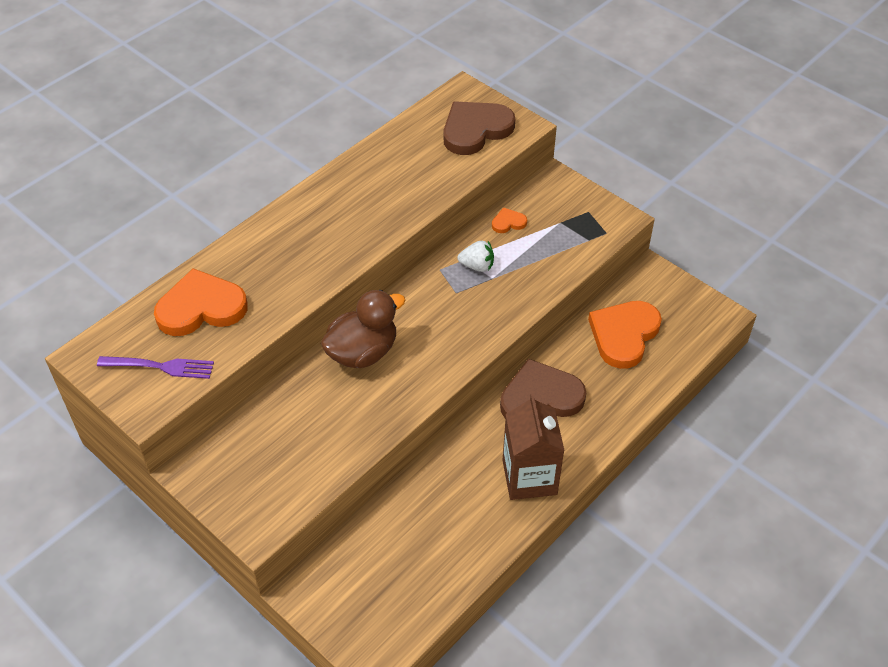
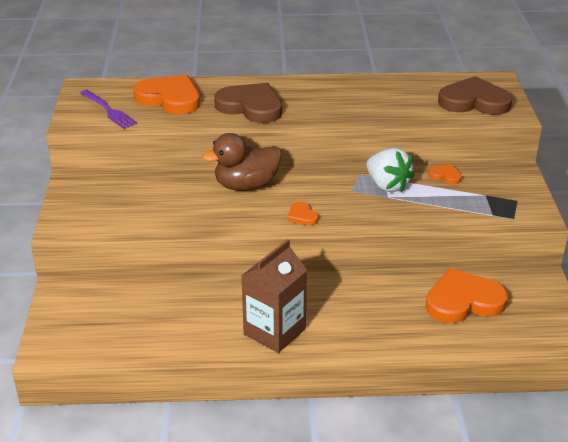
camera: 45 degrees right, 15 degrees down
(363, 352) = (246, 185): brown duck -> brown duck turned 150 degrees clockwise
(451, 350) = (302, 216): none -> orange heart
(477, 266) = (387, 185): white strawberry -> white strawberry, size x1.57
(540, 397) = (347, 296): brown heart -> brown heart (250, 106)

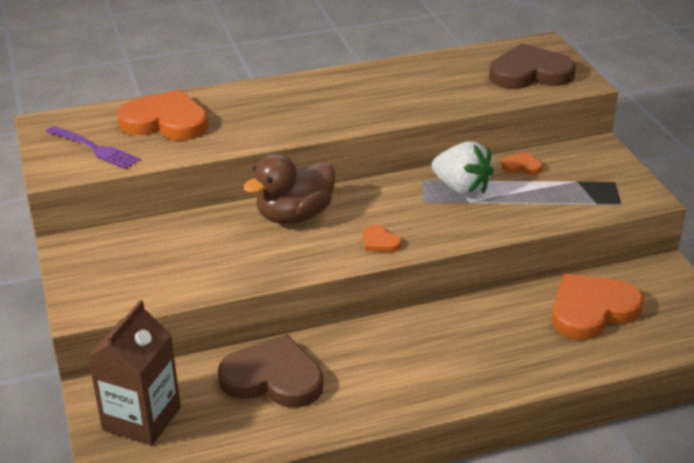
camera: 15 degrees left, 0 degrees up
(250, 106) = (272, 117): brown heart -> brown heart (273, 378)
(274, 331) = (392, 390): brown carton -> brown carton (141, 418)

